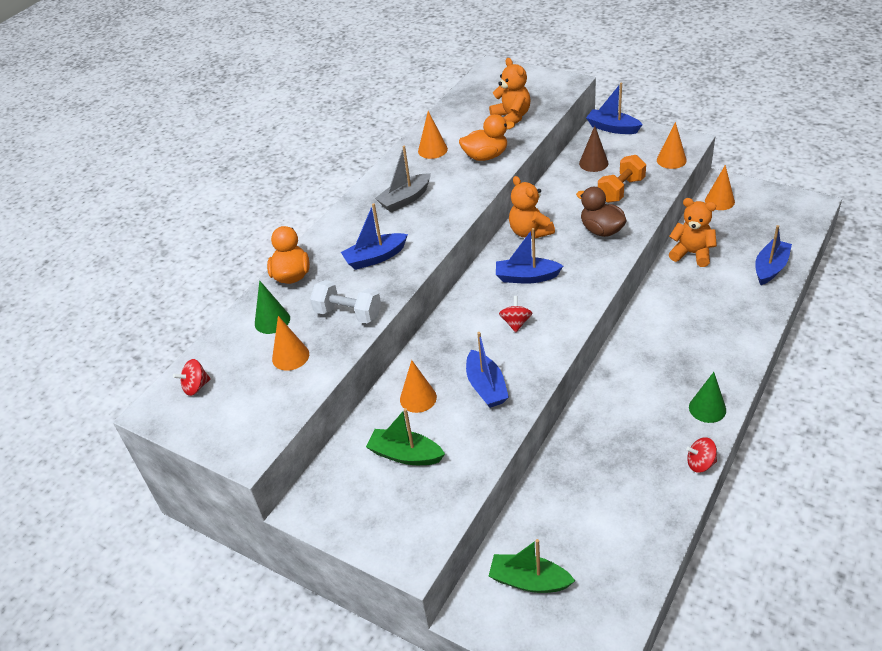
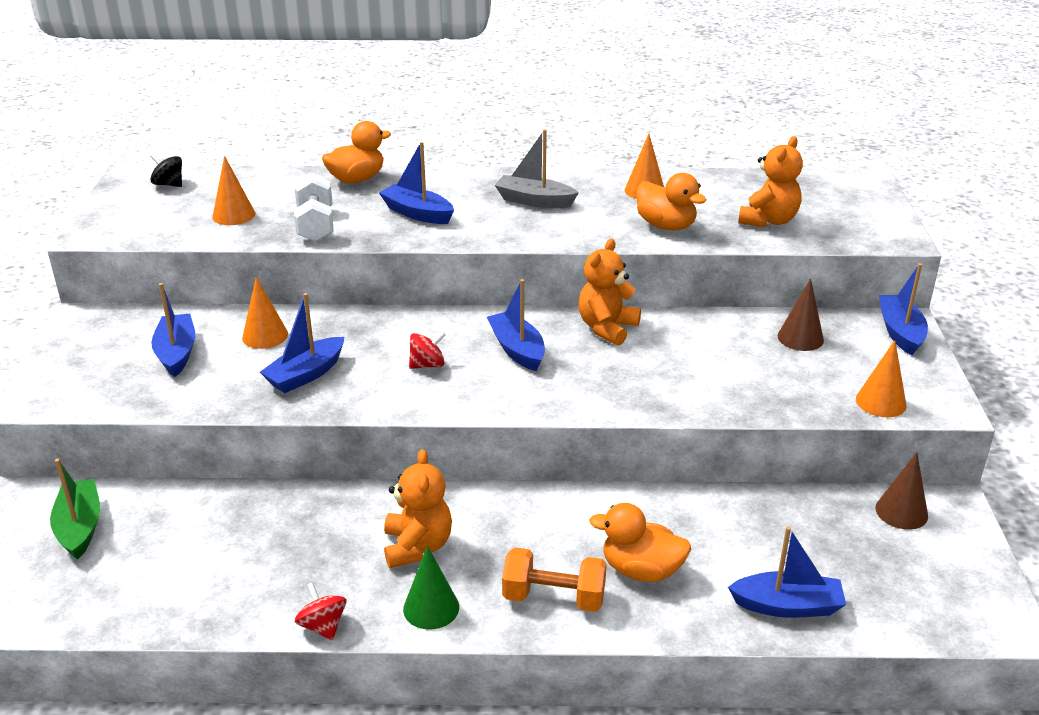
camera: 55 degrees right, 10 degrees down
(196, 387) = (169, 184): red spinning top -> black spinning top
(272, 321) = (281, 190): green cone -> none
(405, 455) = (177, 353): green boat -> blue boat
(601, 230) = (658, 382): brown duck -> none
(621, 190) = (762, 375): orange dumbbell -> orange dumbbell (554, 598)
(692, 253) = (748, 513): orange teddy bear -> orange teddy bear (417, 546)
(717, 311) = (641, 570): none -> orange duck
(719, 201) = (901, 512): orange cone -> brown cone

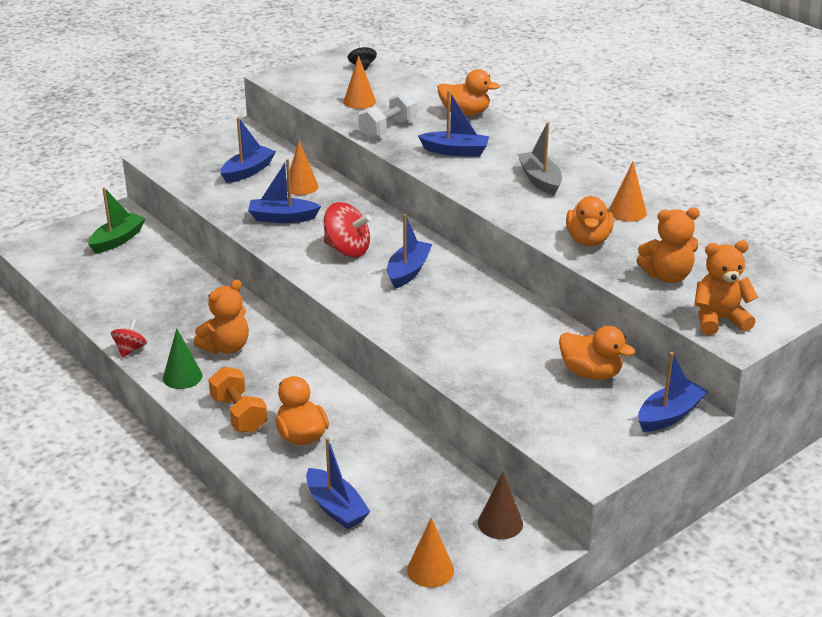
camera: 50 degrees right, 0 degrees up
(417, 213) = (455, 151): blue boat -> blue boat turned 105 degrees clockwise
(427, 365) = (347, 250): red spinning top -> red spinning top, size x1.69
(607, 328) = (483, 292): orange teddy bear -> orange teddy bear (719, 320)
(800, 338) = (591, 373): brown cone -> orange duck
(880, 402) = (554, 438): orange cone -> orange cone (430, 570)

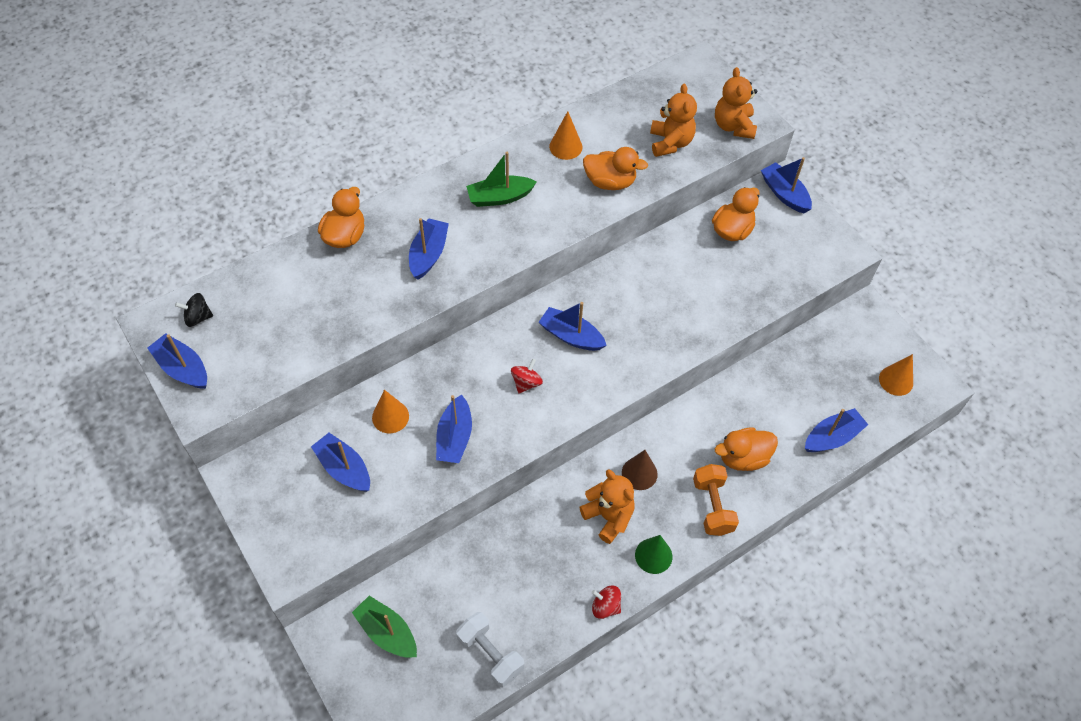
camera: 85 degrees left, 25 degrees up
(239, 414) = (712, 506): orange dumbbell -> orange dumbbell turned 75 degrees counterclockwise
(312, 67) = (183, 368): none -> blue boat
(347, 250) = (526, 383): red spinning top -> red spinning top, size x0.59
(359, 101) = (291, 327): orange cone -> none
(388, 129) = (366, 307): white dumbbell -> white dumbbell (490, 654)
(500, 523) = (845, 331): brown cone -> brown cone (639, 473)
(540, 180) = (499, 197): grey boat -> green boat

